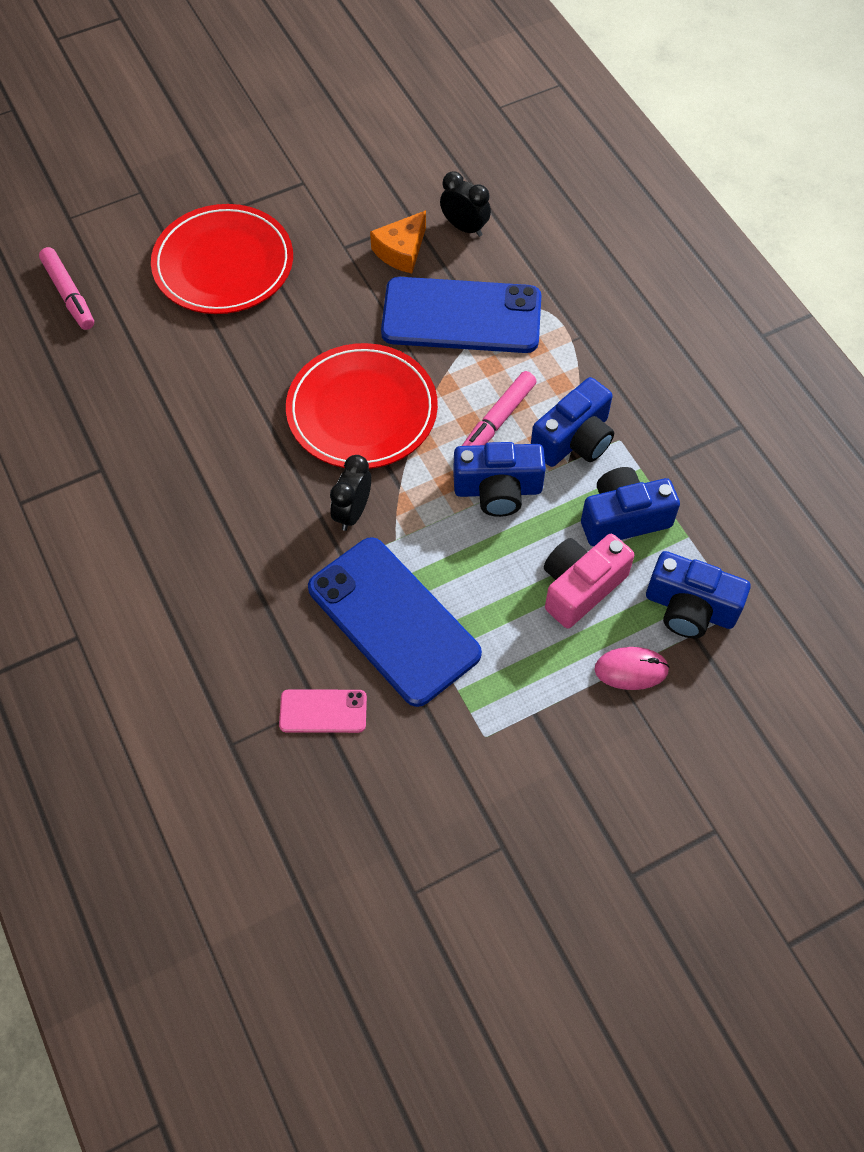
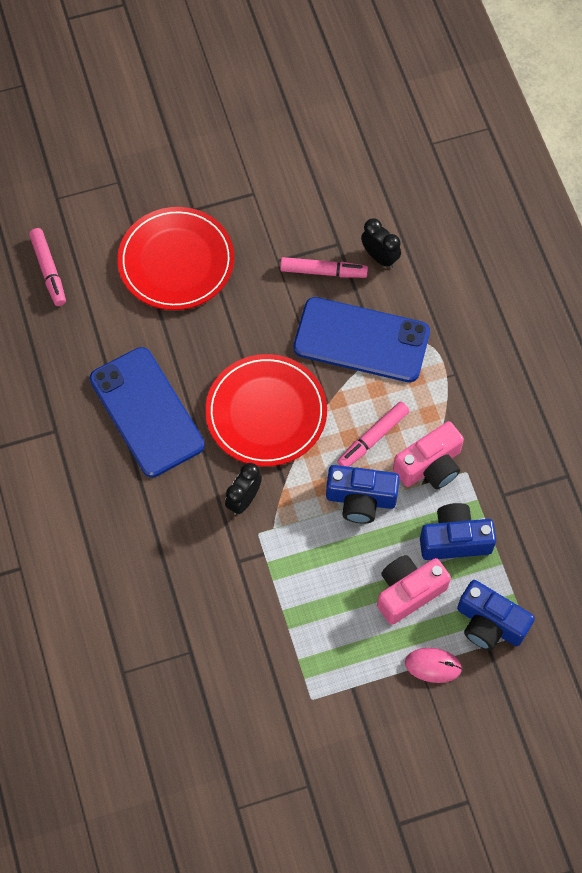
camera: 10 degrees right, 5 degrees up
(323, 711) = (194, 658): pink phone -> none
(393, 621) = (259, 595): blue phone -> blue phone (146, 412)
(401, 251) = (323, 271): orange cheese -> pink marker
(574, 440) = (430, 466): blue camera -> pink camera

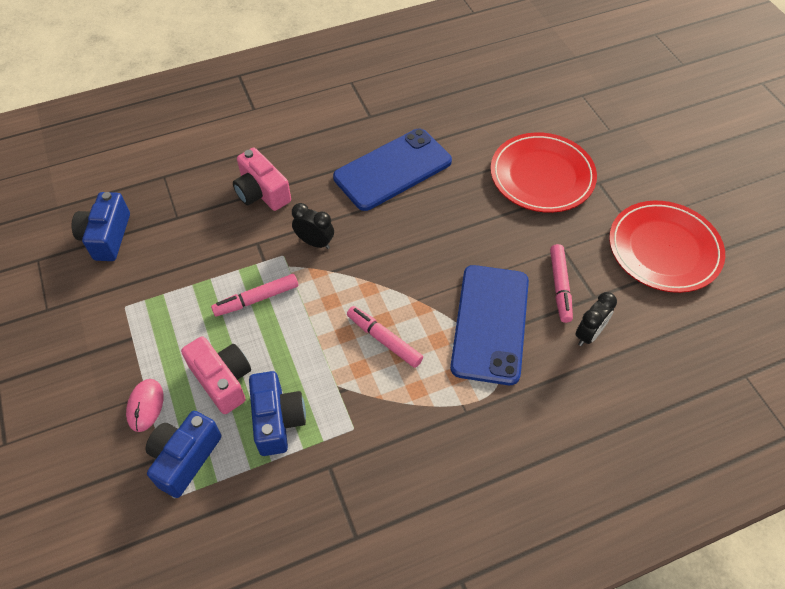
camera: 85 degrees right, 10 degrees down
(48, 270) = (513, 97): pink marker -> pink marker (256, 299)
(266, 412) = (402, 252): red plate -> red plate (664, 249)
(360, 499) = (319, 333): blue camera -> blue camera (107, 236)
(430, 466) = (358, 393): pink camera -> pink camera (262, 192)

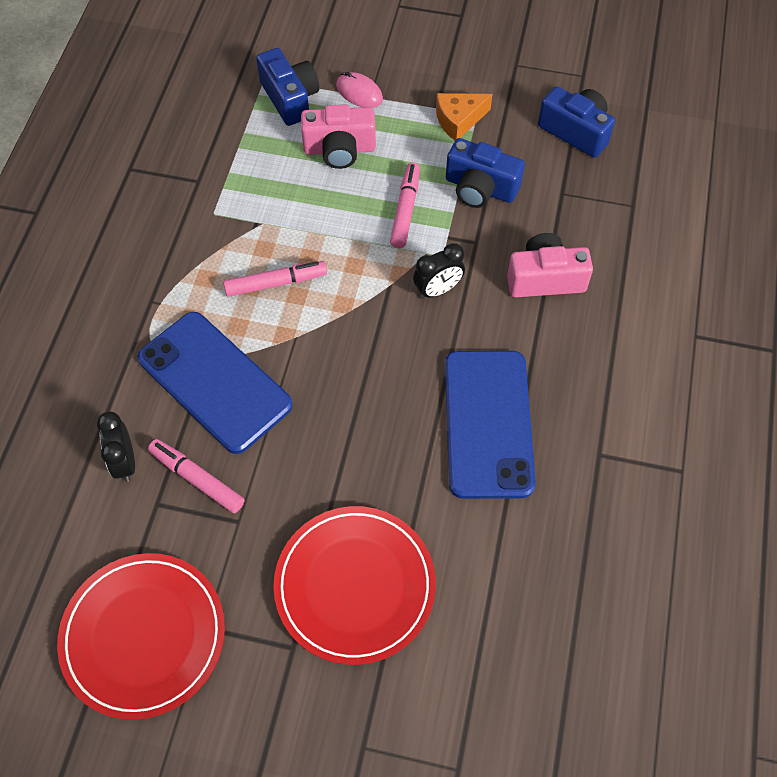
camera: 125 degrees right, 5 degrees up
(138, 315) = (458, 120): none -> orange cheese
(277, 420) = (269, 167): blue camera -> blue camera (480, 188)

